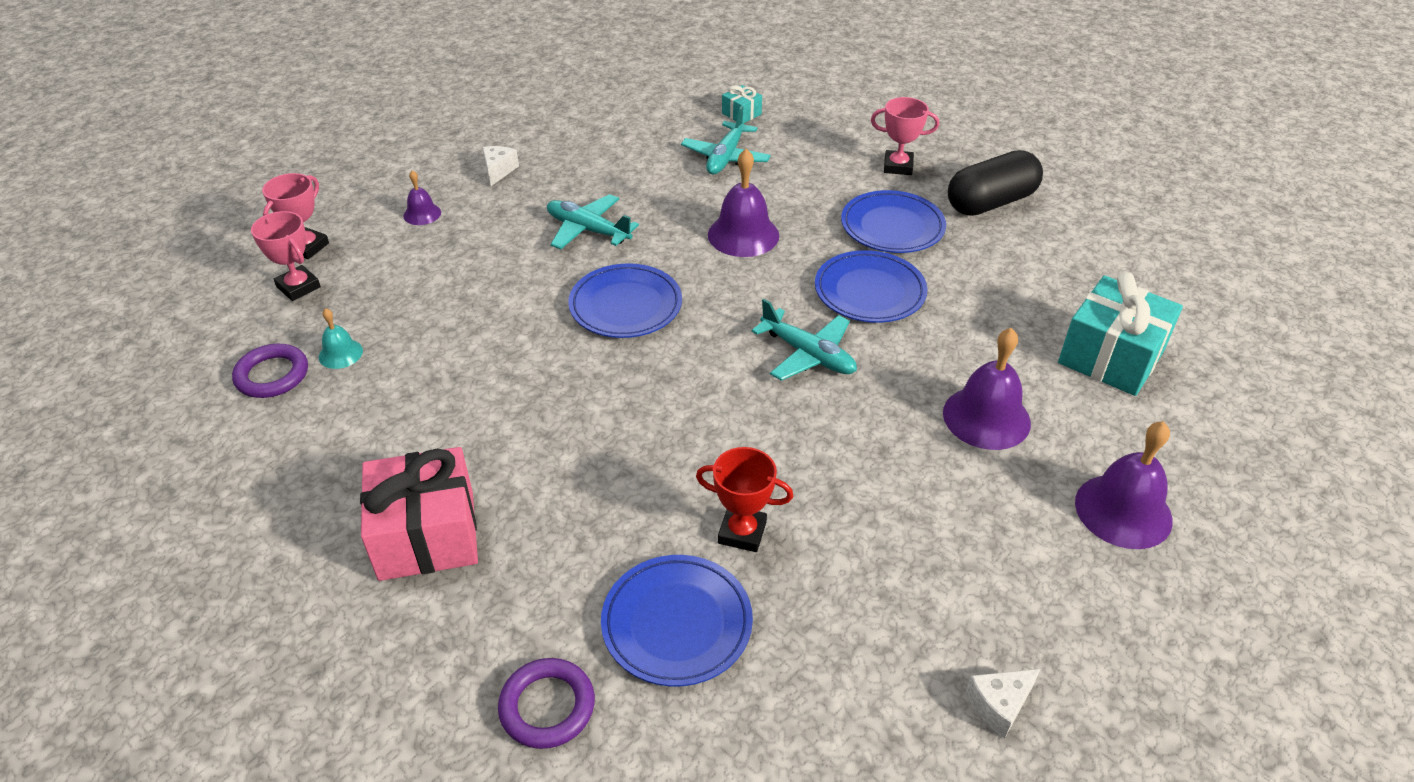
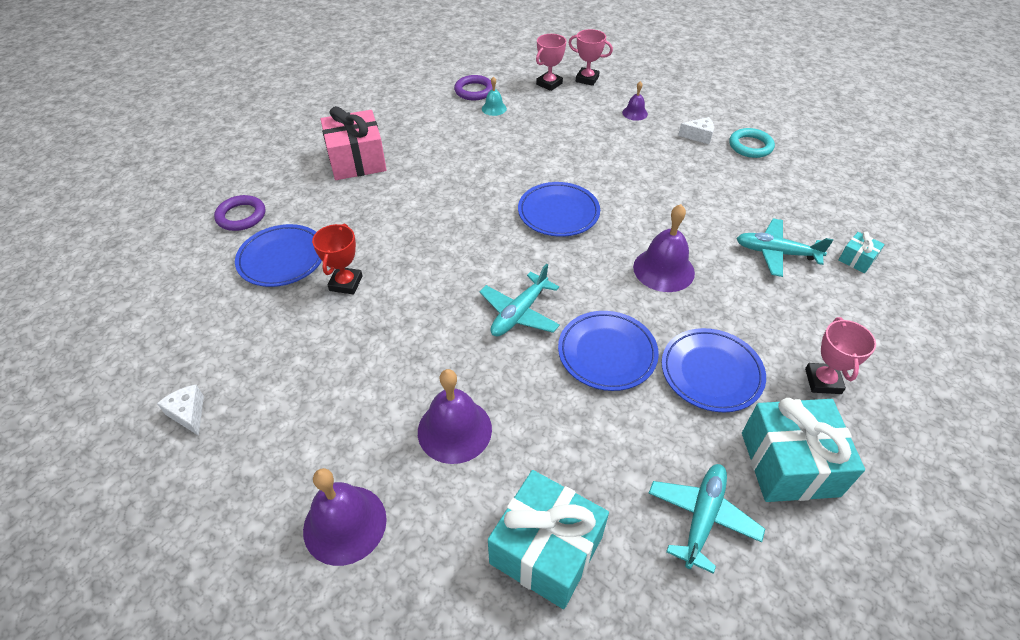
camera: 85 degrees right, 5 degrees up
(534, 138) = (750, 146): none -> turquoise ring
(588, 230) = (641, 186): turquoise plane -> turquoise plane (702, 517)
(990, 203) = (789, 464): black capsule -> turquoise gift

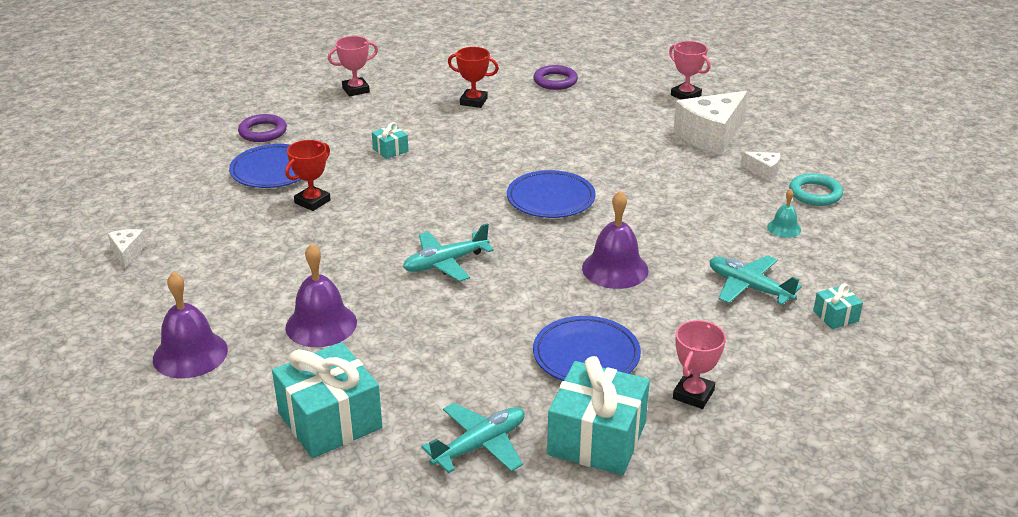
camera: 25 degrees right, 15 degrees down
(357, 160) = (394, 113): pink gift -> none
(381, 202) = (390, 150): none -> turquoise gift
(419, 129) = (473, 101): none -> red trophy
(494, 108) = (562, 100): turquoise bell -> turquoise bell (784, 228)
(549, 84) = (640, 91): pink trophy -> pink trophy (356, 90)
(607, 353) = (500, 313): blue plate -> none
(635, 113) = (710, 136): purple bell -> white cheese

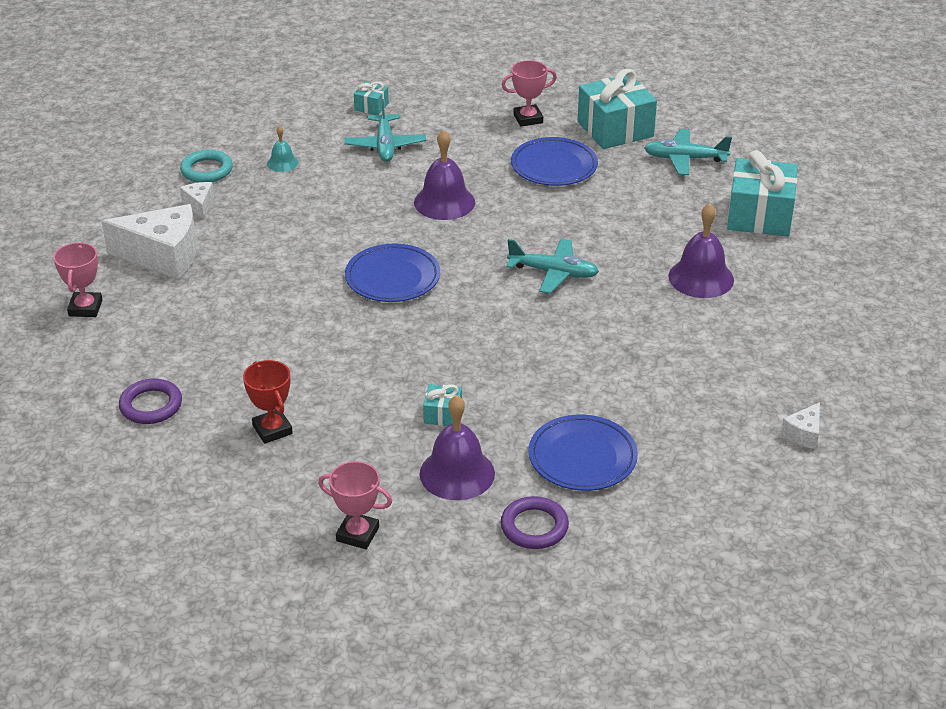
camera: 135 degrees left, 5 degrees up
(190, 354) = (817, 307): purple bell -> purple bell (457, 473)
(312, 202) = (587, 395): red trophy -> none

